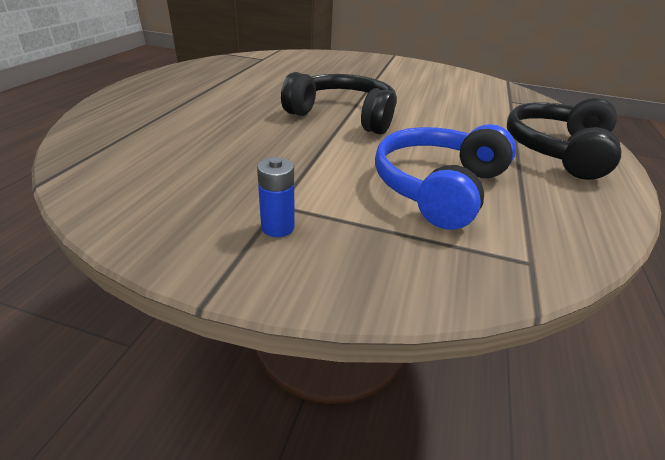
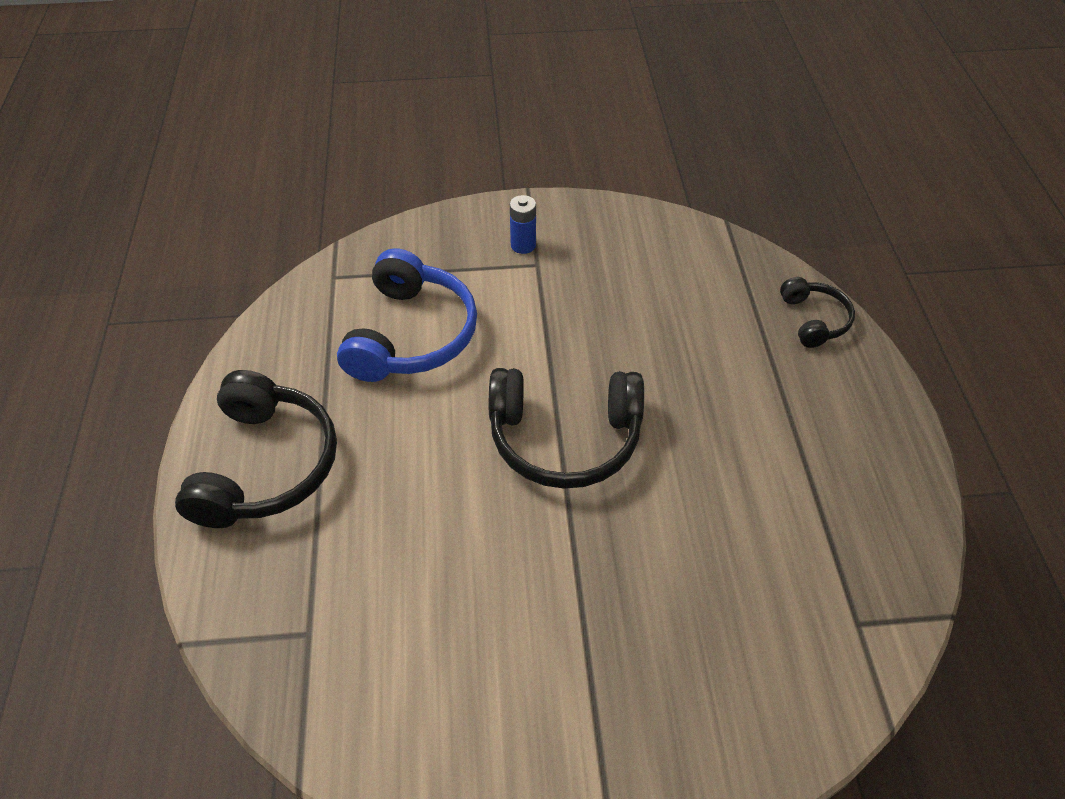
camera: 160 degrees right, 15 degrees up
(109, 115) = (814, 320): none -> black headphones

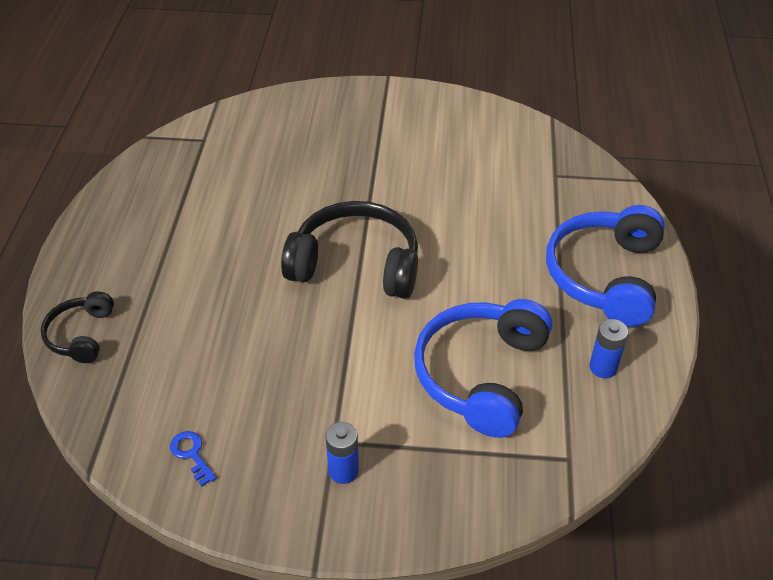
camera: 170 degrees left, 5 degrees down
(266, 465) = (605, 276): black headphones -> blue headphones
(289, 357) = (603, 367): none -> blue battery
(651, 240) = (191, 454): none -> blue key

